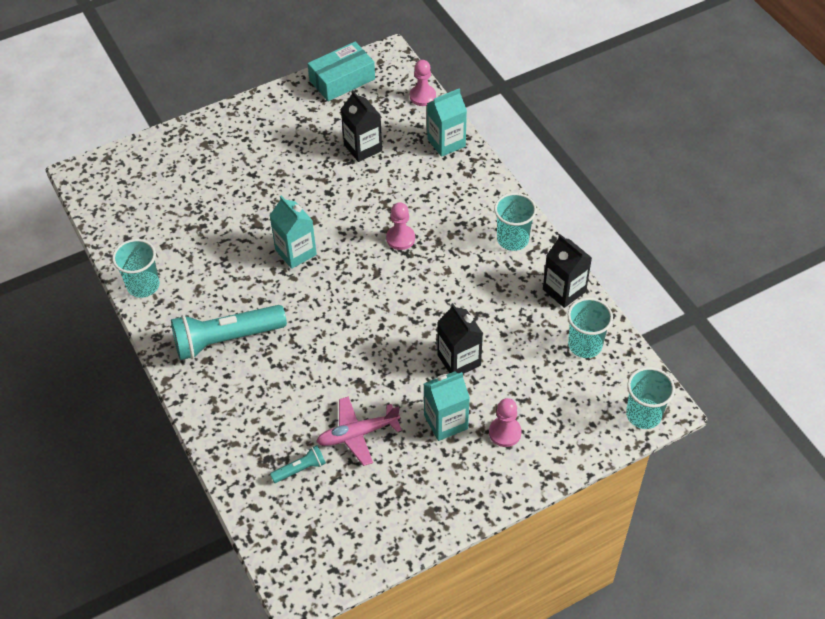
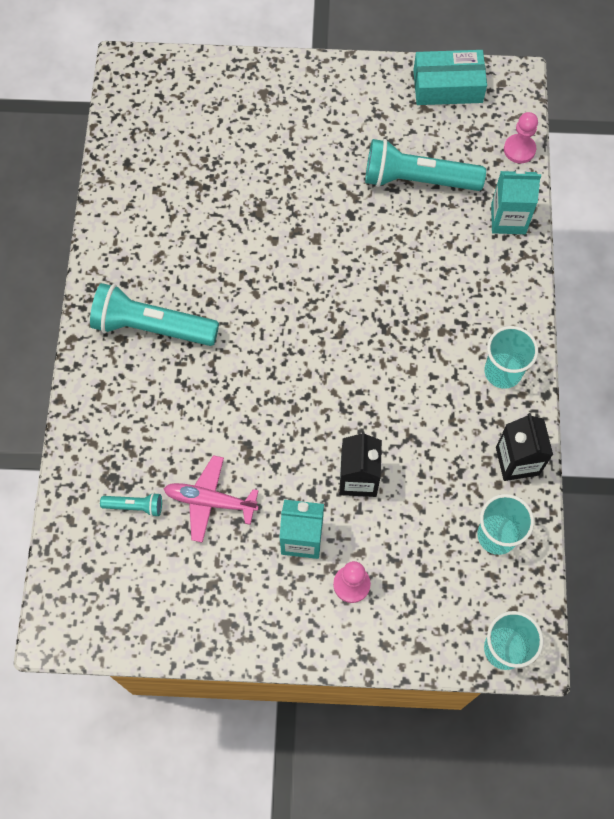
camera: 30 degrees right, 15 degrees up
(143, 285) = (111, 224): turquoise cup -> none
(296, 252) = (276, 266): turquoise carton -> none
(363, 148) = (417, 180): black carton -> turquoise flashlight
(400, 238) = (388, 307): pink pawn -> none

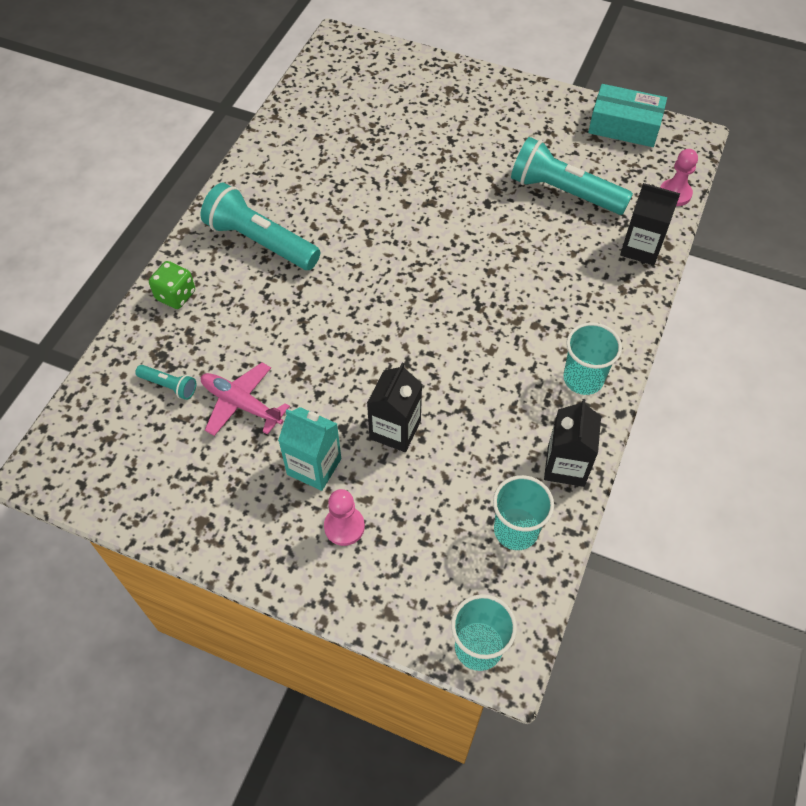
camera: 20 degrees right, 10 degrees down
(97, 411) = (176, 295): none -> green dice
(508, 219) = (641, 248): turquoise carton -> black carton

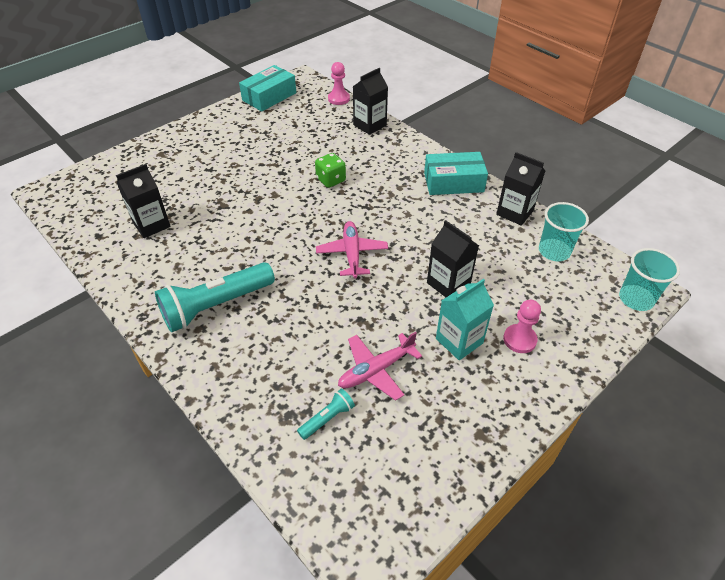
camera: 65 degrees left, 10 degrees down
(176, 295) = (229, 384): green dice -> green dice (331, 180)
(339, 139) = (151, 225): none -> black carton
(392, 321) = (352, 253): none -> pink plane
(564, 192) = (301, 138): turquoise flashlight -> none
(583, 379) = (453, 182): turquoise cup -> turquoise box

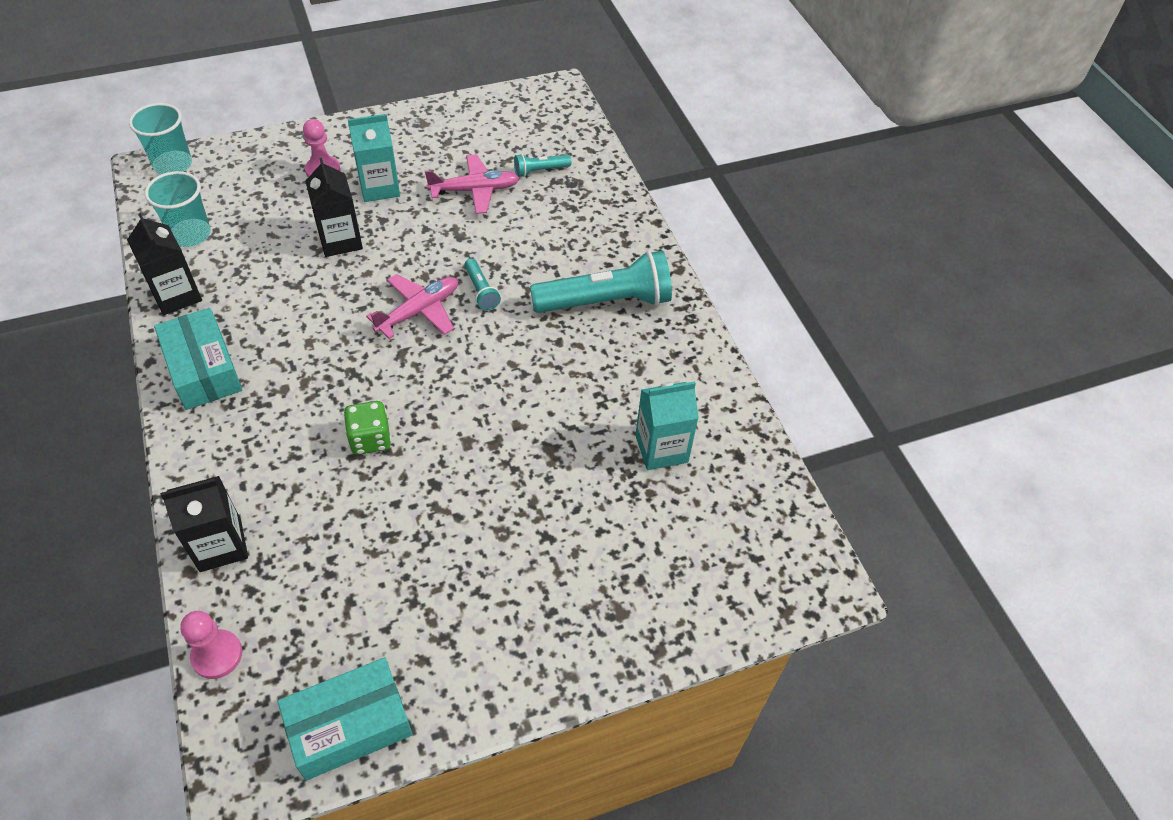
camera: 160 degrees left, 5 degrees up
(151, 225) = (661, 449): black carton -> turquoise carton
(317, 282) = (481, 291): none -> turquoise flashlight
(352, 253) = (419, 311): pink plane -> pink plane turned 150 degrees counterclockwise
(453, 182) = (203, 369): turquoise box -> turquoise box turned 45 degrees clockwise

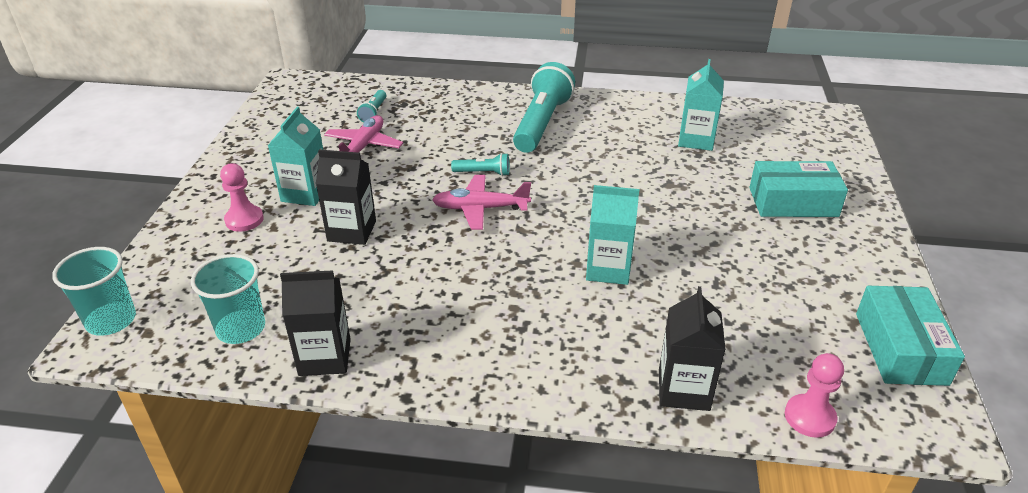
camera: 60 degrees left, 15 degrees down
(203, 369) = (449, 357): turquoise box -> turquoise box (793, 202)
(370, 439) = (608, 269): green dice -> turquoise carton
(419, 311) = (480, 208): pink plane -> pink plane turned 75 degrees counterclockwise

